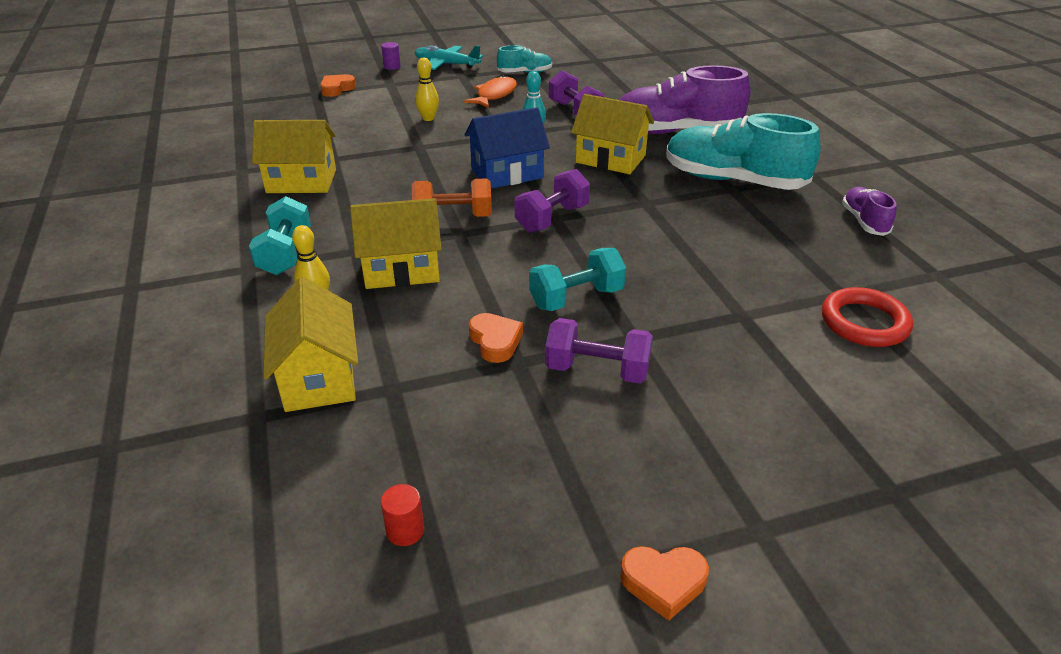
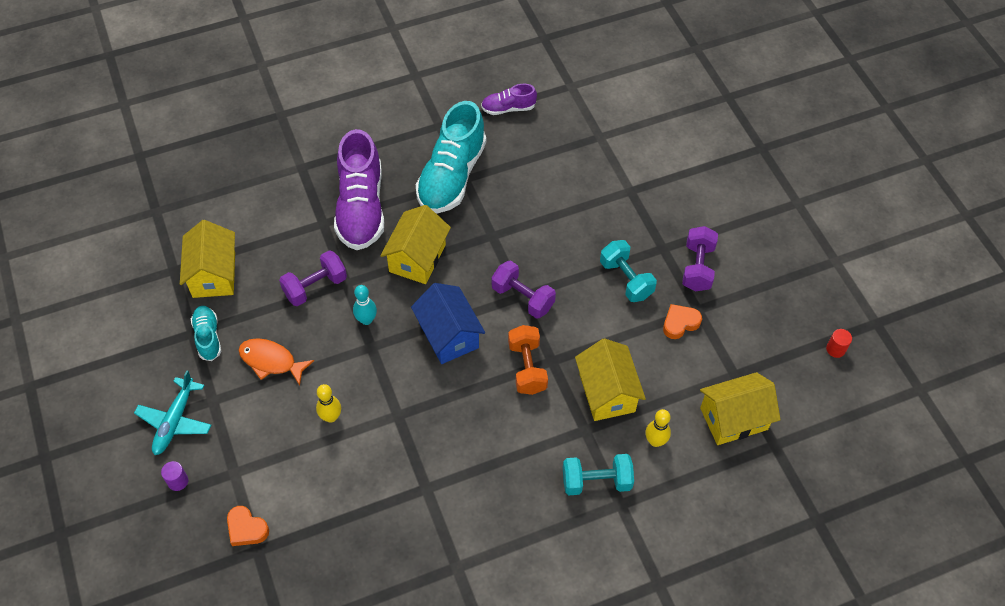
camera: 95 degrees left, 20 degrees up
(301, 181) = (474, 504): yellow house -> yellow house (214, 274)
(663, 582) = (836, 242): orange heart -> none
(864, 322) = (628, 132): red ring -> none

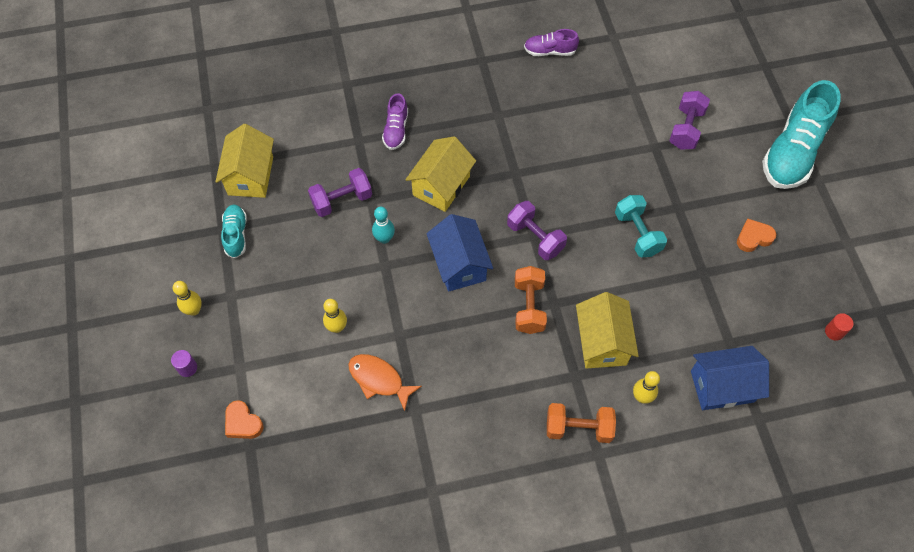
camera: 10 degrees right, 5 degrees up
(175, 421) = (194, 310): turquoise plane -> yellow bowling pin
(271, 361) = (290, 266): orange fish -> orange fish (379, 380)
(361, 208) = (396, 130): purple shoe -> purple shoe, size x0.49
(451, 176) = (486, 110): turquoise shoe -> turquoise shoe (793, 152)
(596, 481) = (578, 428): turquoise dumbbell -> orange dumbbell
(680, 323) = (683, 284): orange heart -> orange heart (753, 237)
(697, 267) = (709, 231): purple dumbbell -> purple dumbbell (686, 129)
(733, 418) = (722, 386): yellow house -> blue house

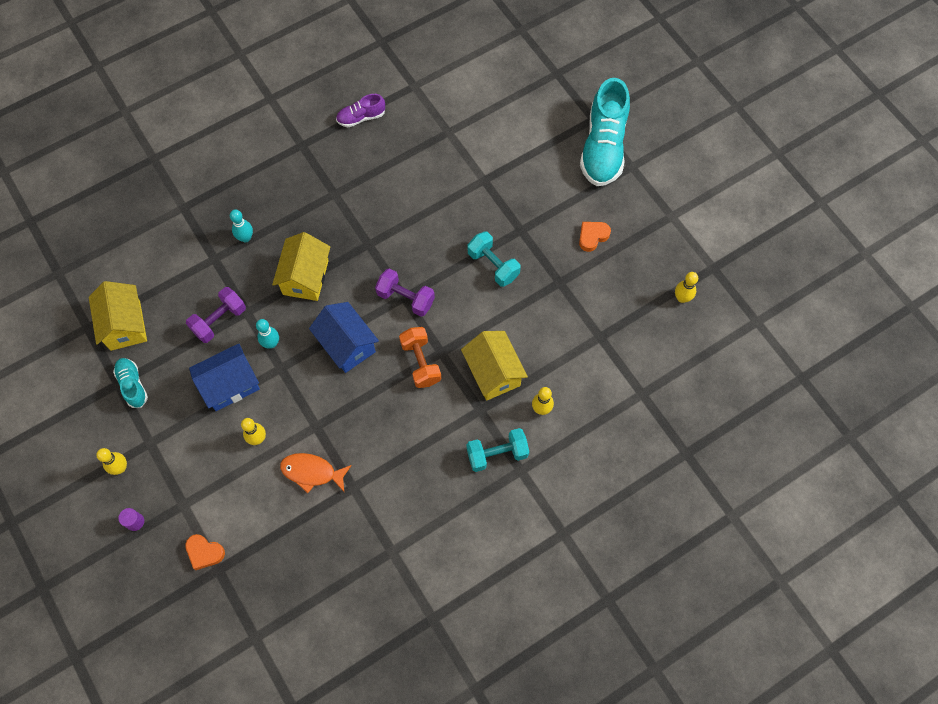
camera: 20 degrees left, 5 degrees up
(396, 130) = (245, 238): purple shoe -> turquoise bowling pin
(578, 428) = (497, 454): orange dumbbell -> turquoise dumbbell
(686, 129) = (505, 155): purple dumbbell -> none
(722, 386) = (604, 376): blue house -> blue house (230, 385)
(834, 332) = (682, 298): red cylinder -> yellow bowling pin

